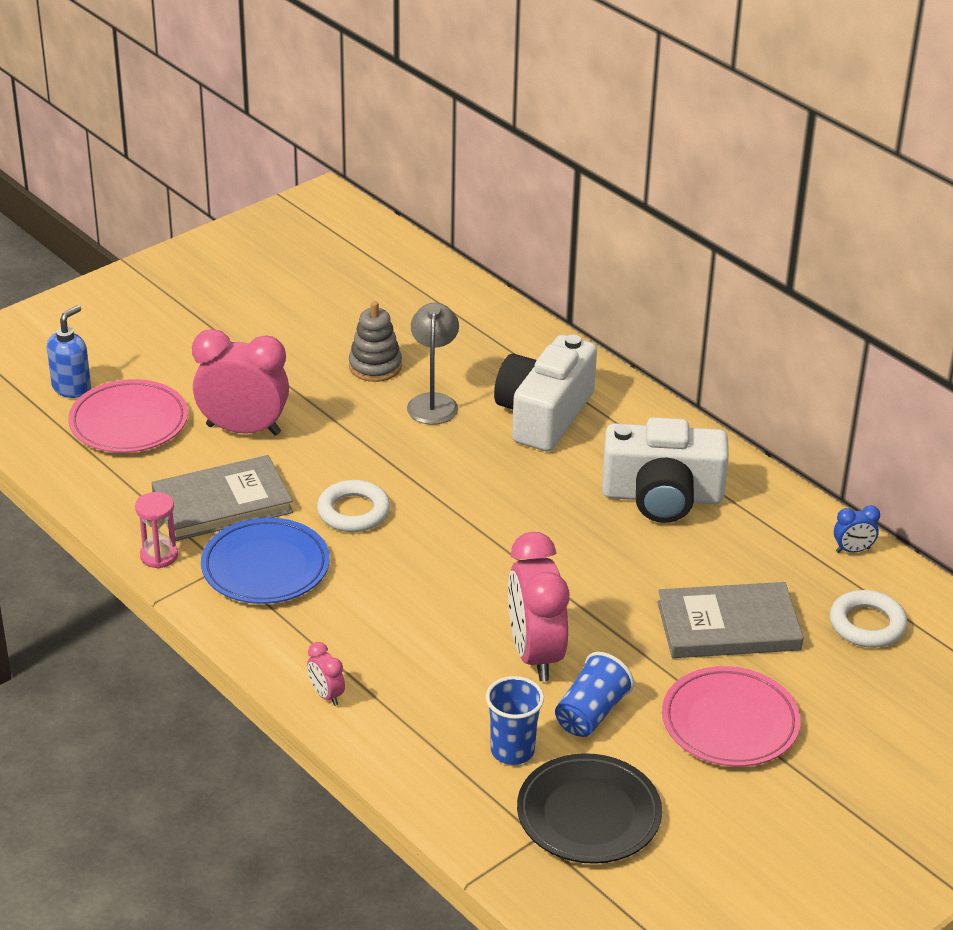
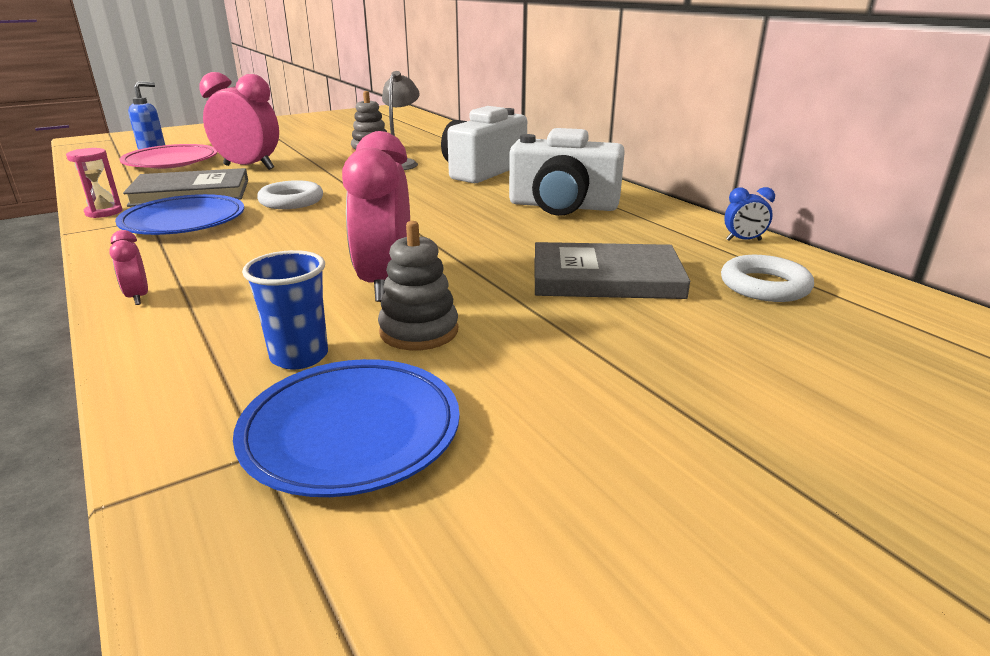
camera: 10 degrees right, 10 degrees down
(588, 815) = (351, 432): black plate -> blue plate
(591, 713) = (419, 331): blue cup -> grey stacking toy
(730, 723) = (589, 351): pink plate -> none

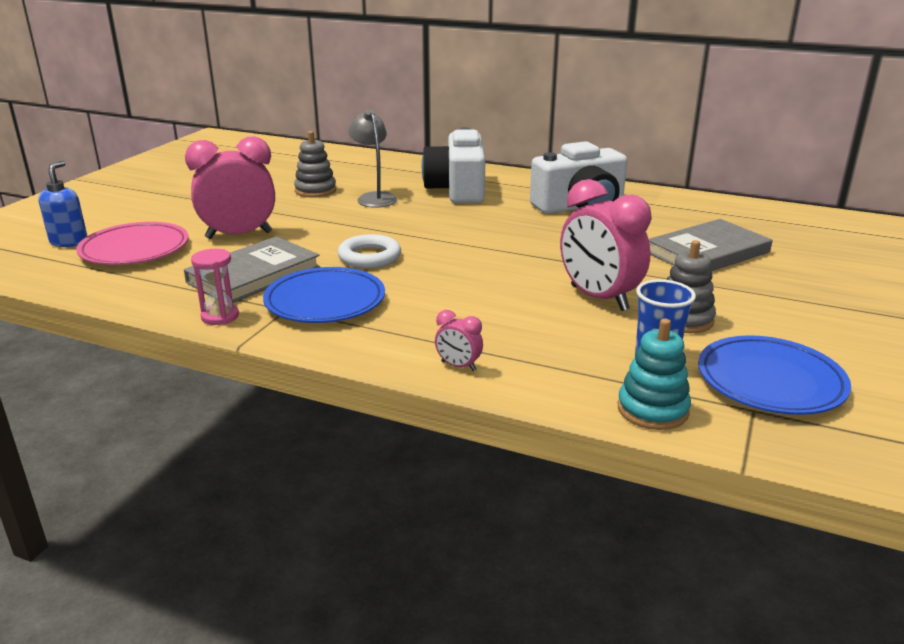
camera: 35 degrees left, 0 degrees up
(171, 402) = (652, 410): none -> turquoise stacking toy
(743, 240) = (727, 204): blue clock -> none
(764, 286) = (788, 232): white ring -> none

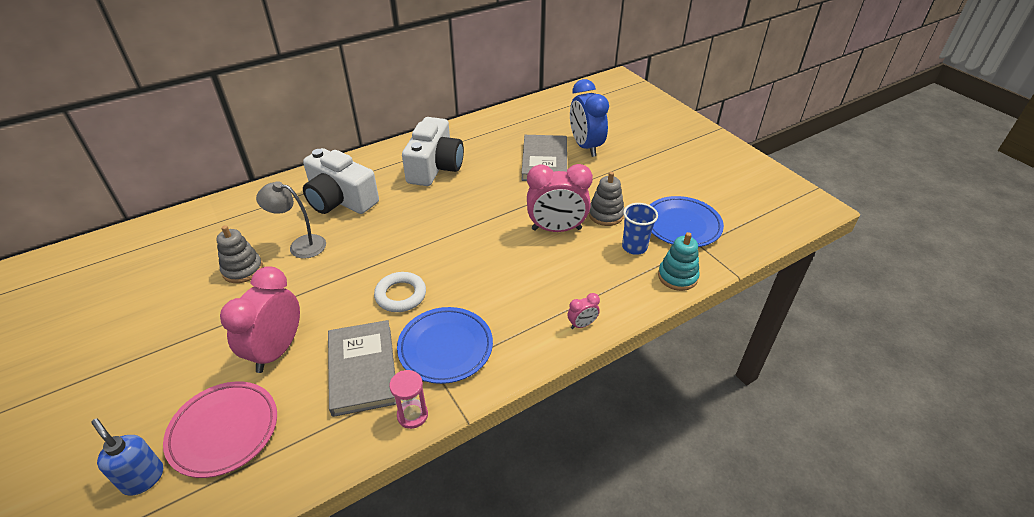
camera: 55 degrees left, 15 degrees up
(791, 265) = (585, 146): none -> blue clock

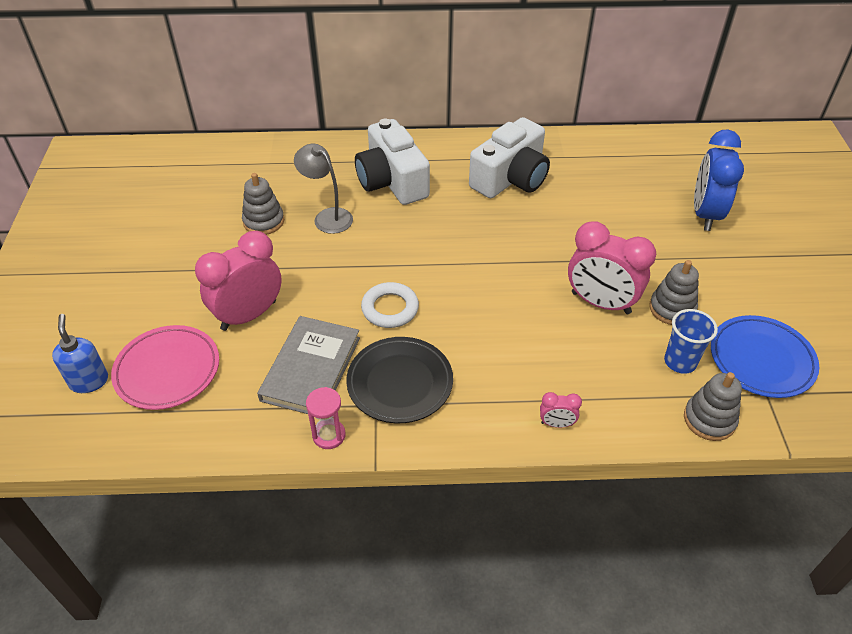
camera: 30 degrees right, 5 degrees up
(445, 348) = (400, 383): blue plate -> black plate
(544, 161) = (641, 215): grey book -> none
(677, 276) = (709, 419): turquoise stacking toy -> grey stacking toy

